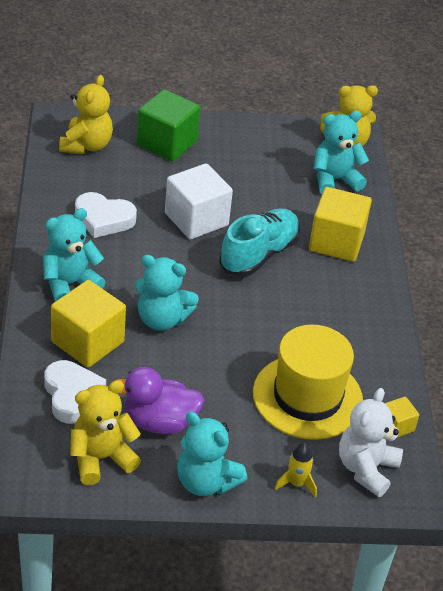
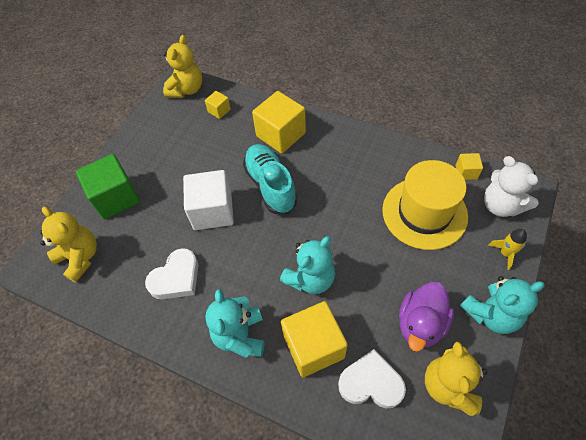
camera: 55 degrees left, 15 degrees up
(334, 180) = (219, 111): turquoise teddy bear -> yellow cube

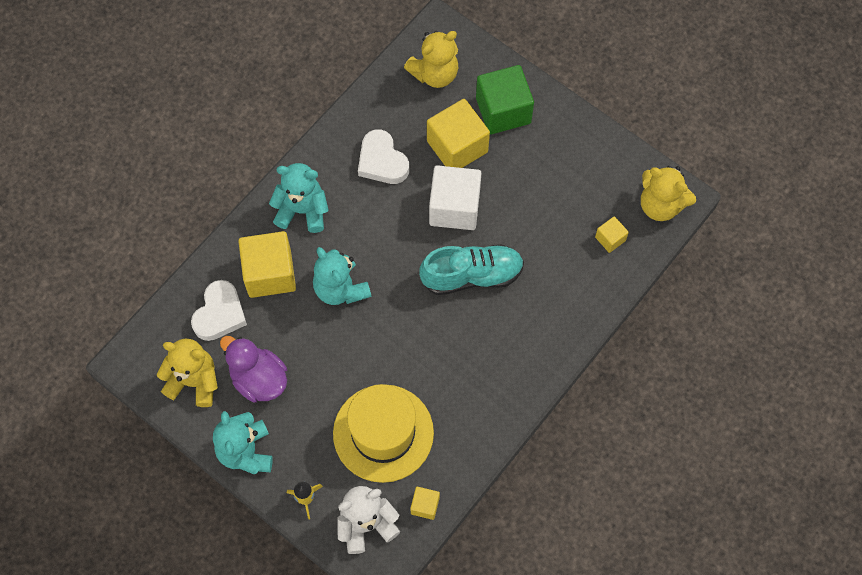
camera: 100 degrees right, 10 degrees up
(281, 135) = (547, 304): yellow cube -> yellow cube (457, 146)

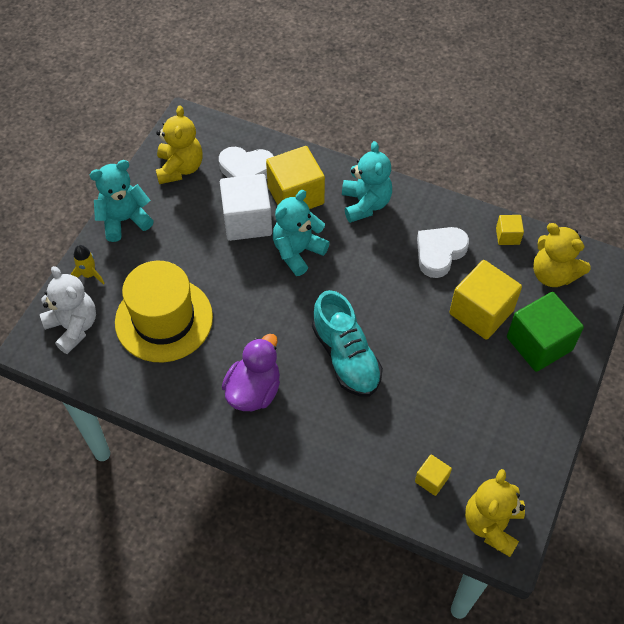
camera: 75 degrees right, 10 degrees down
(258, 379) = (193, 212): purple duck -> purple duck (254, 390)
(425, 505) = (99, 371): yellow cube -> yellow cube (507, 236)
(454, 207) = (413, 325): white cube -> white cube (247, 221)

